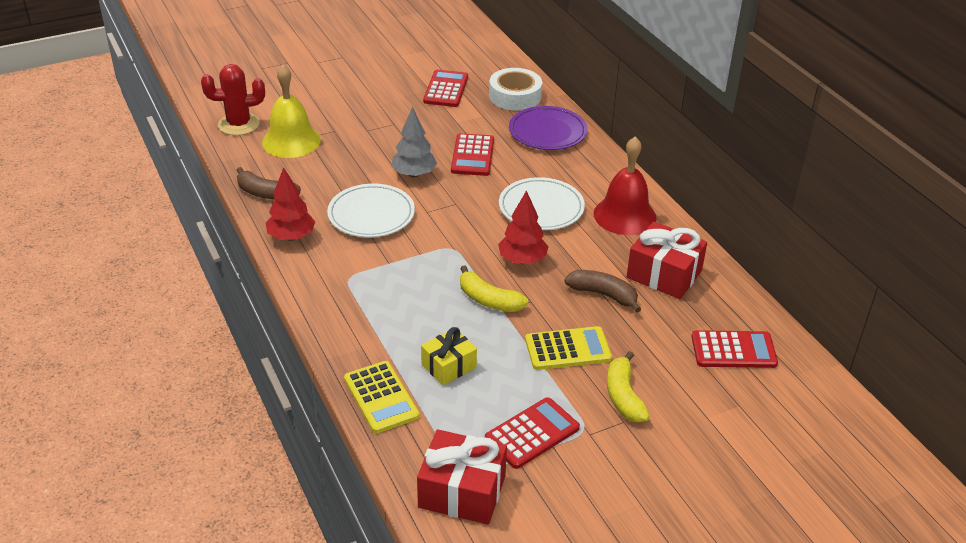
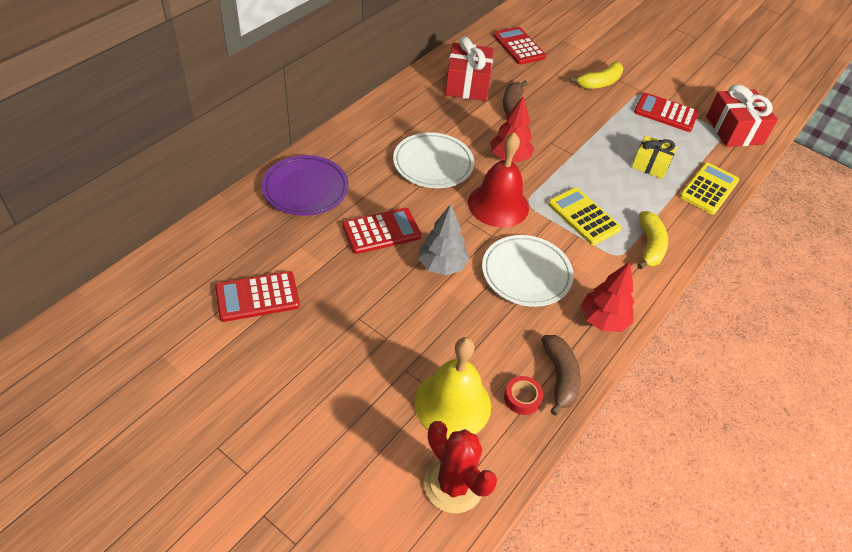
camera: 120 degrees left, 10 degrees up
(266, 170) = (522, 398): none -> red tape
(489, 300) = (569, 163): yellow banana -> yellow banana (649, 246)
(515, 96) = (244, 231): white tape -> none
(567, 349) = (582, 114): yellow calculator -> yellow calculator (583, 216)
(624, 215) = (409, 115): red bell -> red bell (498, 205)

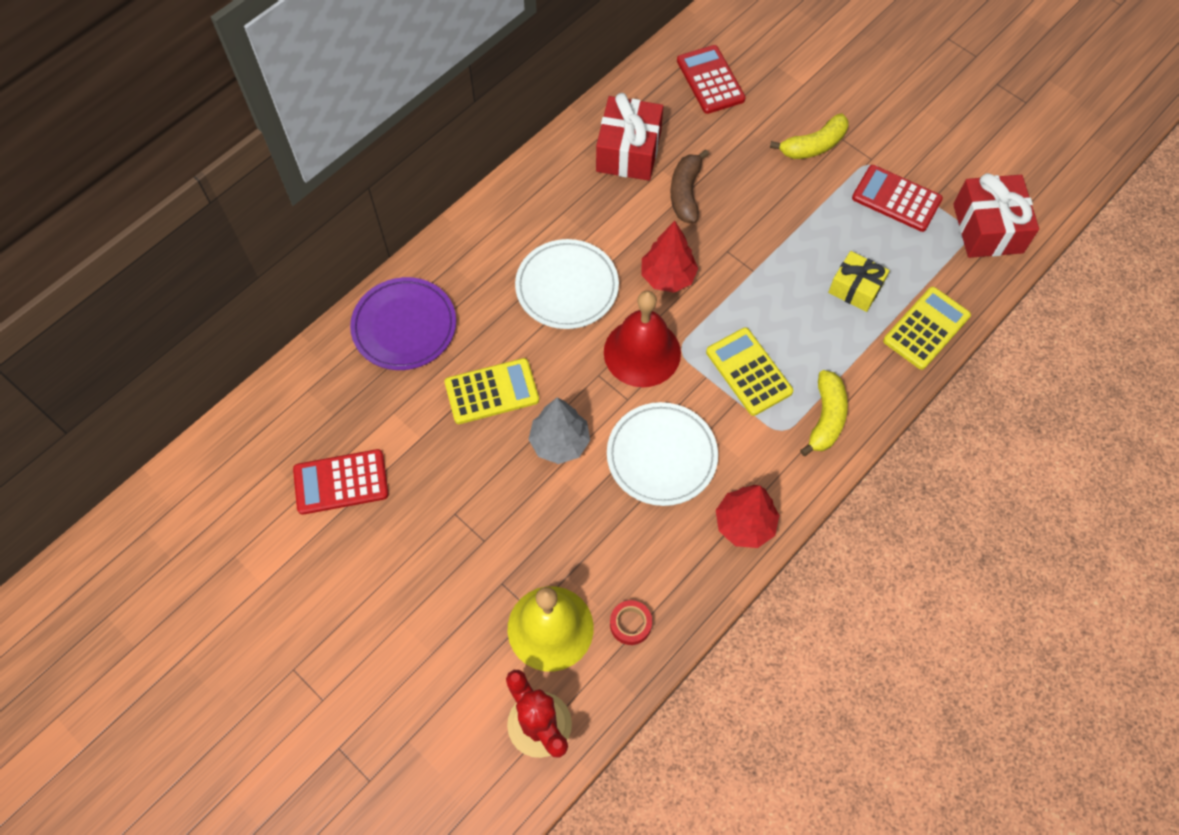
camera: 10 degrees right, 15 degrees up
(381, 231) = (492, 391): red calculator -> yellow calculator
(559, 377) = (678, 599): brown banana -> none

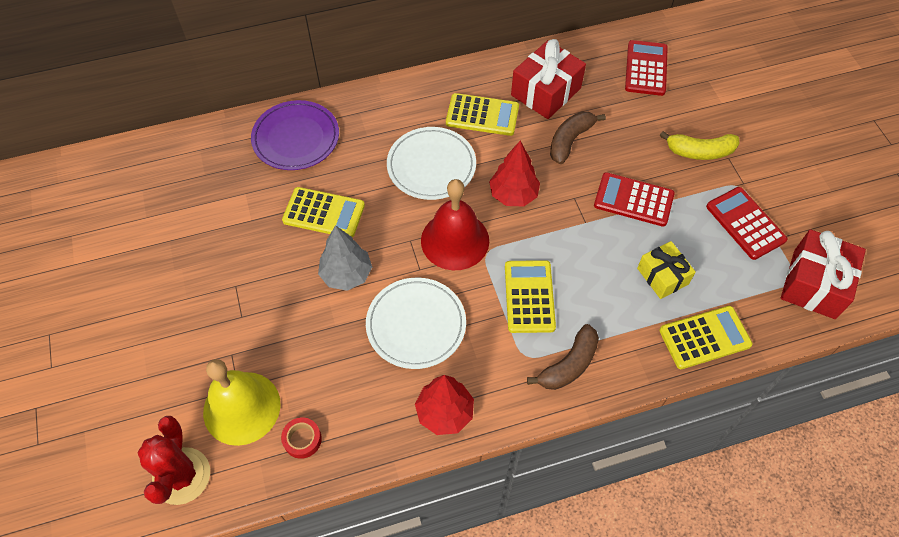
camera: 30 degrees right, 5 degrees down
(341, 482) = (175, 222): red calculator -> red calculator (633, 200)
(581, 207) = (482, 115): none -> yellow calculator
(825, 418) = (568, 365): yellow banana -> brown banana

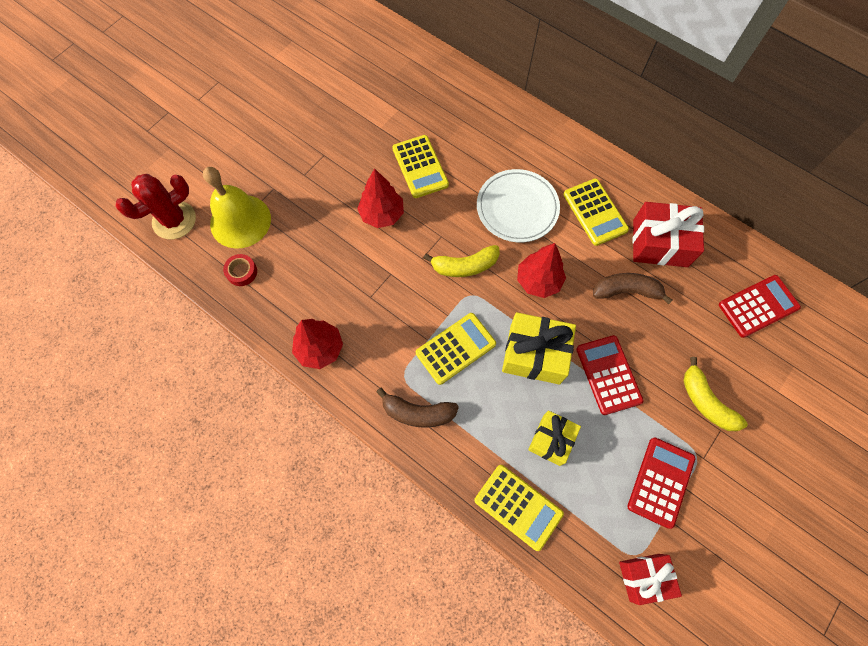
camera: 55 degrees right, 10 degrees up
(296, 138) = (468, 107): purple plate -> none
(346, 274) = (382, 214): grey tree -> red tree
(416, 325) = (375, 285): white plate -> none
(455, 240) = (464, 266): red bell -> yellow banana
(578, 240) = (534, 354): none -> yellow gift
(814, 284) = (644, 577): red gift -> red gift, size x0.64

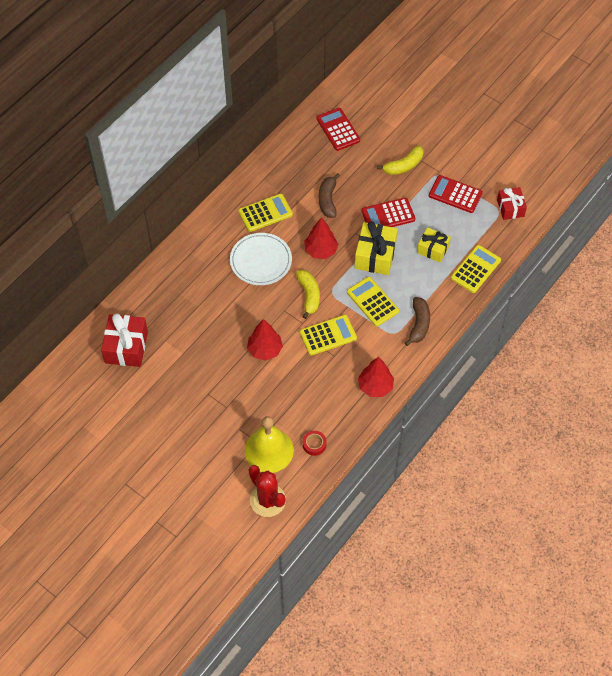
camera: 90 degrees left, 10 degrees down
(420, 167) = (222, 324): yellow calculator -> yellow calculator (328, 335)
(660, 243) = (291, 177): red gift -> red gift (126, 347)

